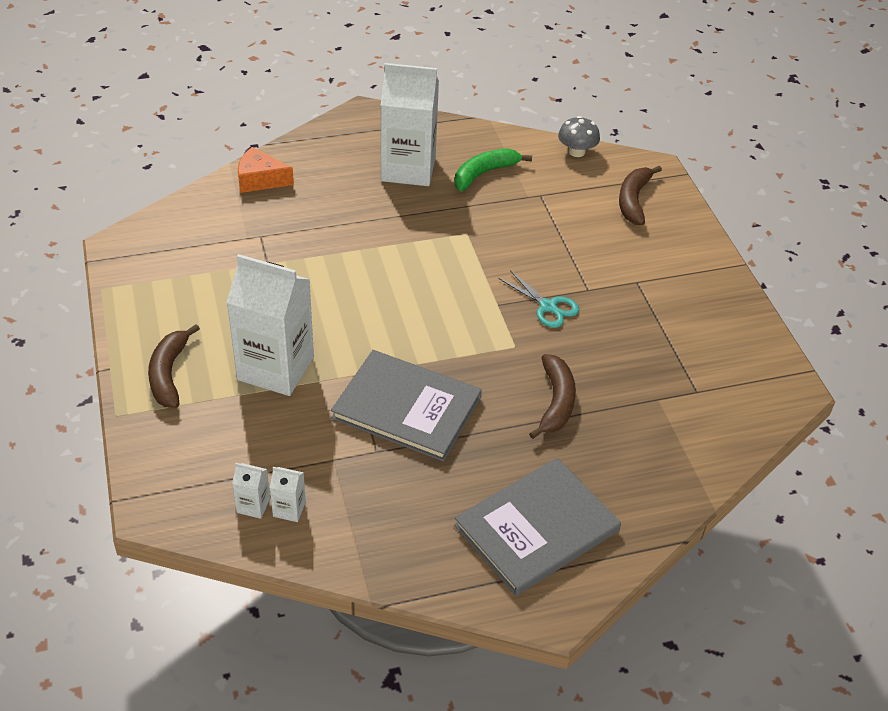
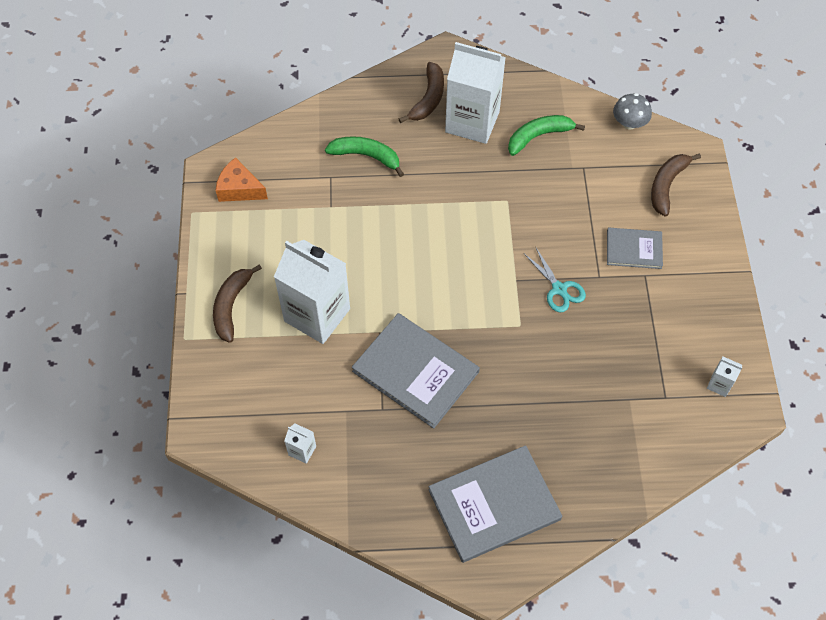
camera: 15 degrees right, 15 degrees up
(253, 505) = (275, 442): white carton -> white carton (719, 384)
(260, 180) = (341, 116): orange cheese -> orange cheese (239, 189)
(297, 212) = (366, 156): none -> green banana
(556, 402) = (541, 387): brown banana -> brown banana (428, 98)
(617, 260) = (634, 249): none -> grey book

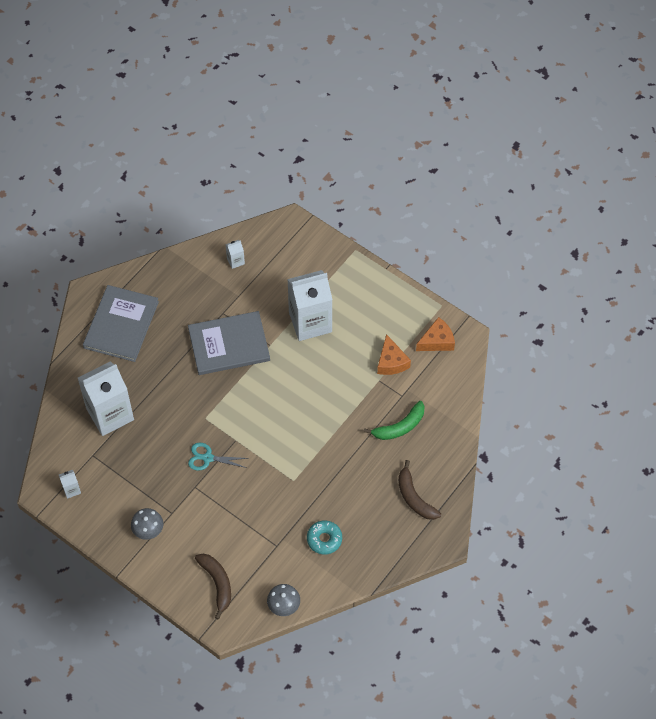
camera: 130 degrees right, 0 degrees up
(231, 306) = (355, 285): brown banana -> none
(300, 210) = (391, 362): none -> orange cheese
(472, 122) = (372, 509): white carton -> white carton (110, 414)
(538, 136) = (324, 539): green banana -> turquoise donut
(634, 249) = (193, 522): grey book -> none
(682, 281) = (148, 530): none -> grey mushroom

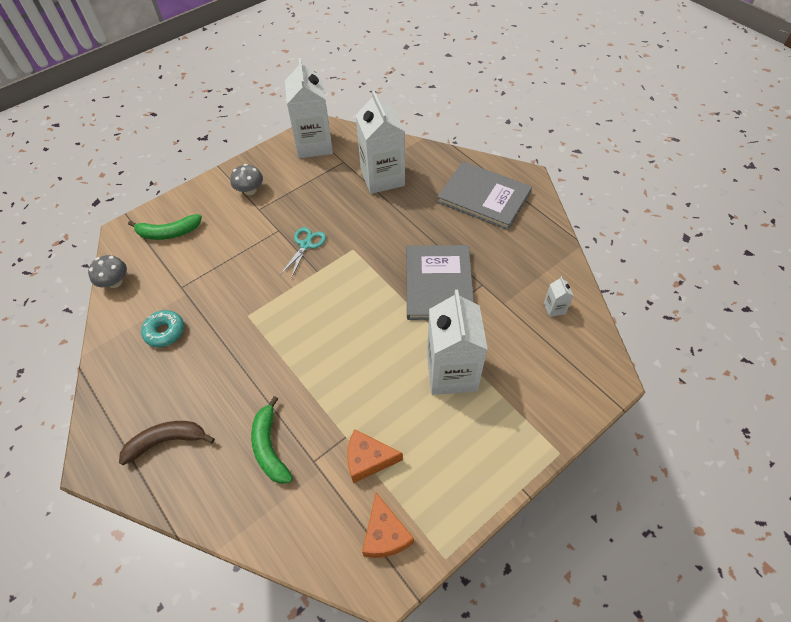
camera: 105 degrees right, 5 degrees down
(71, 489) = (314, 145): white carton -> white carton, size x2.46
(217, 583) = (169, 233): brown banana -> green banana

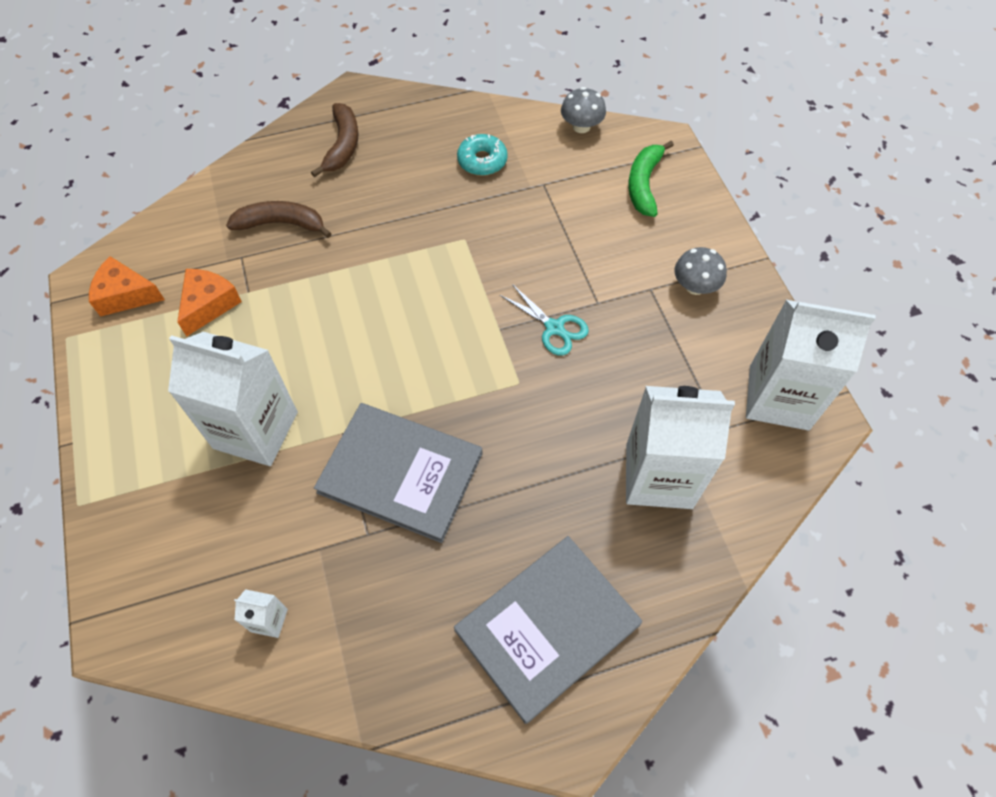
camera: 110 degrees right, 5 degrees up
(269, 447) = (281, 224): green banana -> brown banana

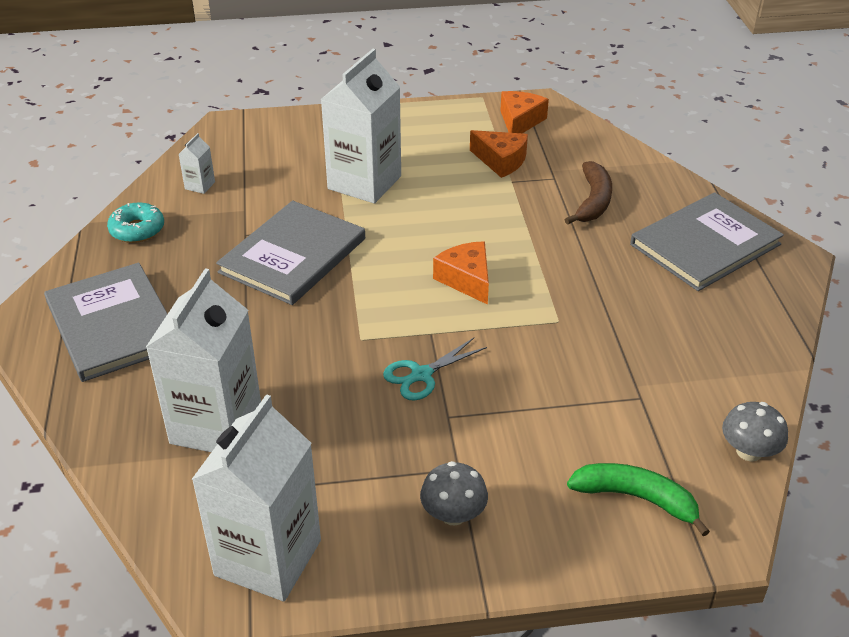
camera: 100 degrees right, 20 degrees down
(343, 145) = (705, 244): brown banana -> grey book
(418, 311) = (466, 279): none -> orange cheese
(482, 161) = (681, 348): turquoise donut -> turquoise donut (137, 230)

